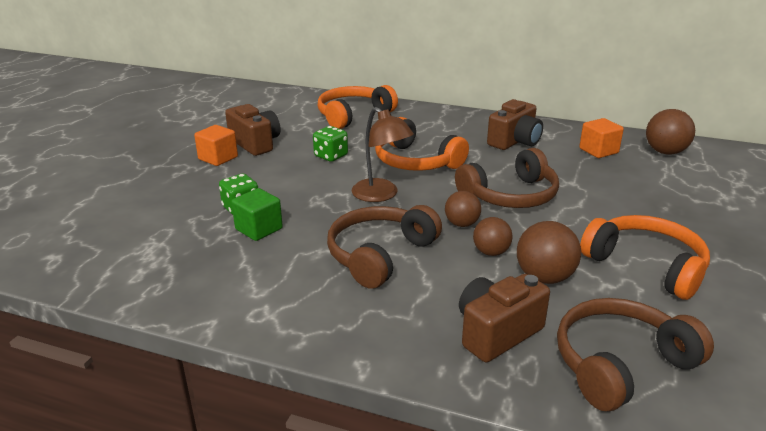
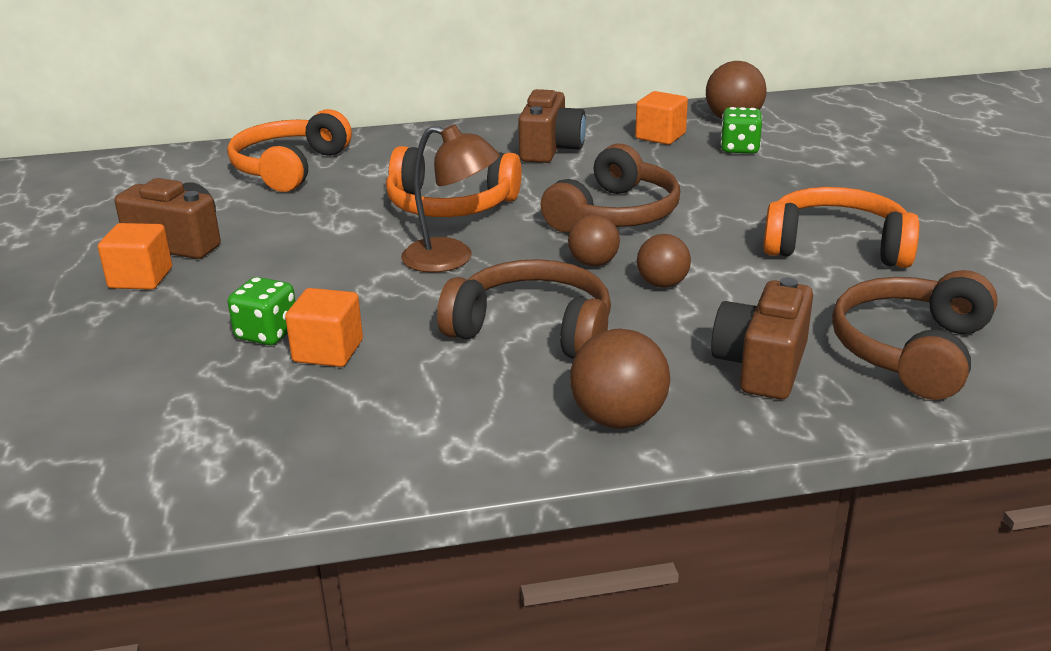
camera: 30 degrees left, 0 degrees up
(259, 229) = (328, 351): green cube -> orange cube
(331, 156) = (320, 229): green dice -> green dice (739, 148)
(380, 255) = (533, 329): brown headphones -> brown headphones turned 105 degrees clockwise
(544, 277) = (749, 292): brown ball -> brown ball (618, 419)

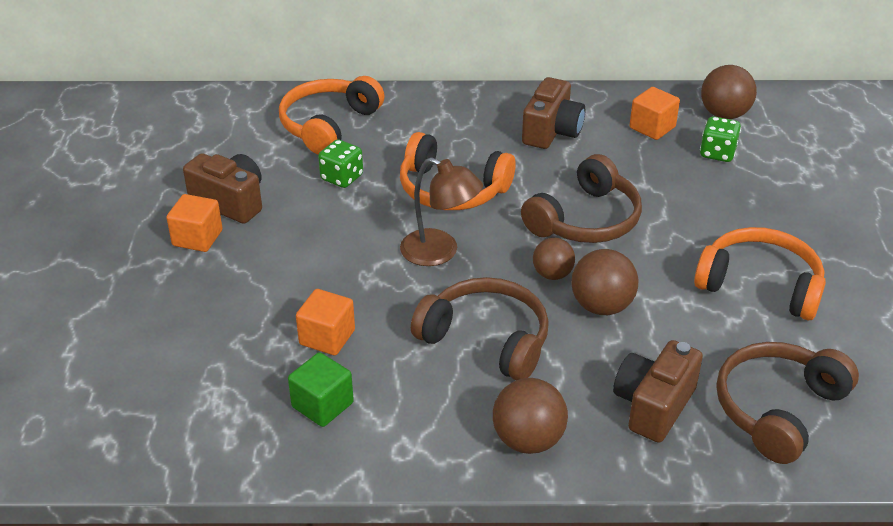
camera: 10 degrees right, 10 degrees up
(267, 333) = (285, 312): green dice -> green dice (342, 178)
(336, 418) = (322, 405): none -> green cube
(662, 284) = (601, 306): brown ball -> brown ball, size x1.51

